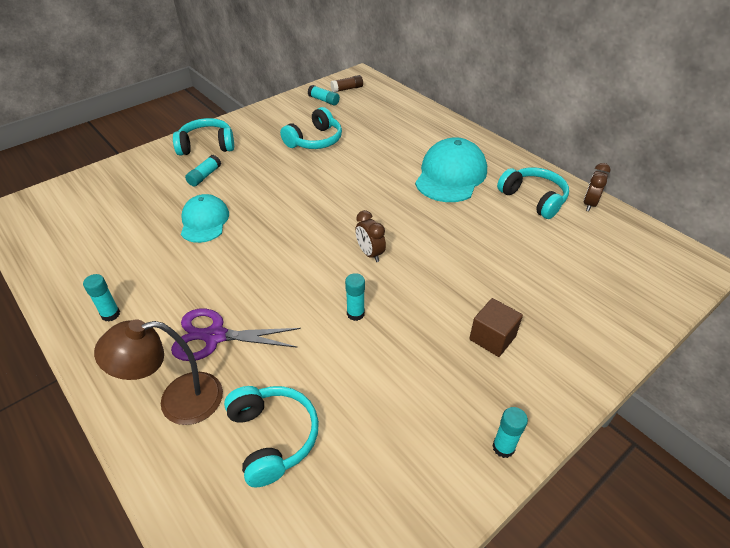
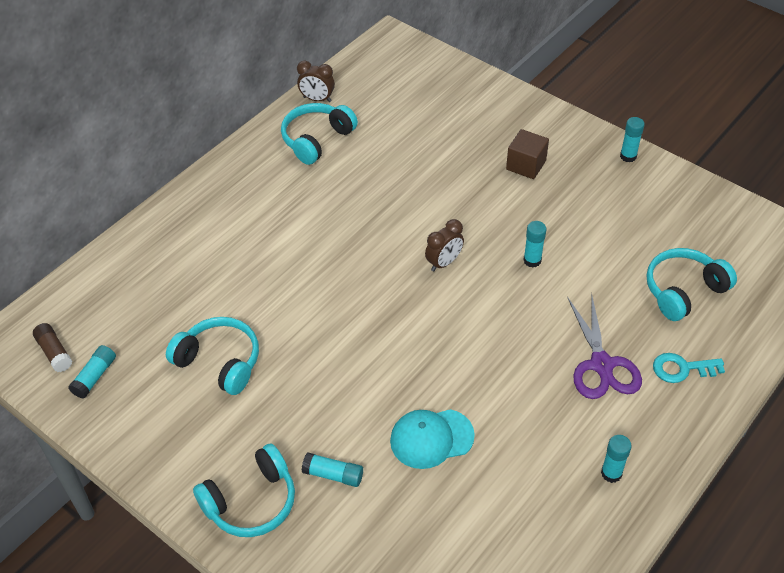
camera: 100 degrees left, 5 degrees up
(177, 401) = (682, 369): brown lamp -> turquoise key
(207, 146) = (251, 502): turquoise headphones -> turquoise headphones turned 105 degrees counterclockwise
(451, 175) = (283, 208): turquoise cap -> none

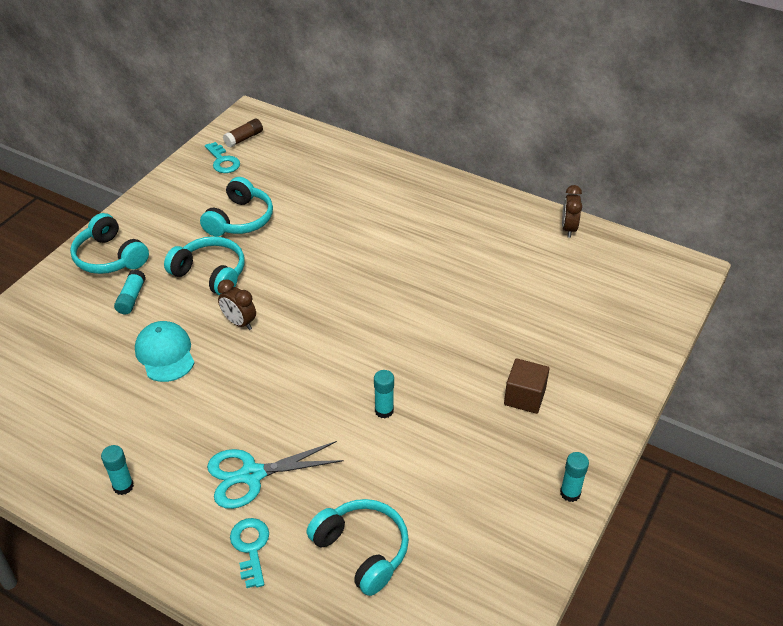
camera: 80 degrees right, 5 degrees down
(95, 376) = (223, 161): turquoise glue stick -> turquoise key
(316, 139) = (511, 236): turquoise headphones -> turquoise headphones (210, 274)
(444, 263) = (369, 343): brown clock -> brown clock (239, 322)
(601, 365) = (251, 475): purple scissors -> turquoise scissors

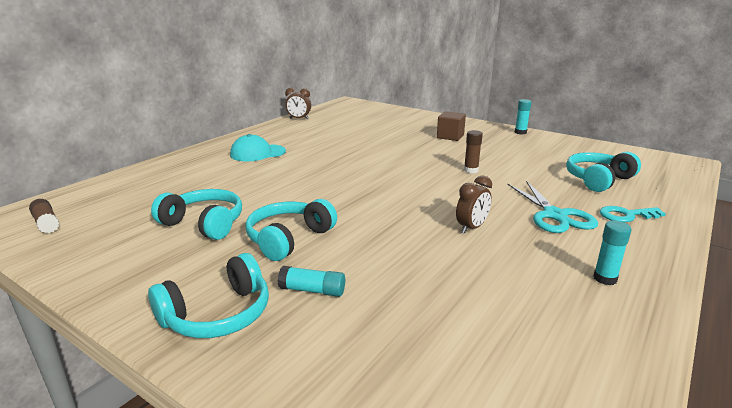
camera: 85 degrees left, 20 degrees down
(165, 354) = (412, 262): turquoise cap -> turquoise cap (257, 153)
(223, 161) = (78, 235): turquoise key -> none
(239, 322) = (369, 222): brown clock -> brown clock (471, 228)
(384, 411) = (471, 170): turquoise glue stick -> brown glue stick

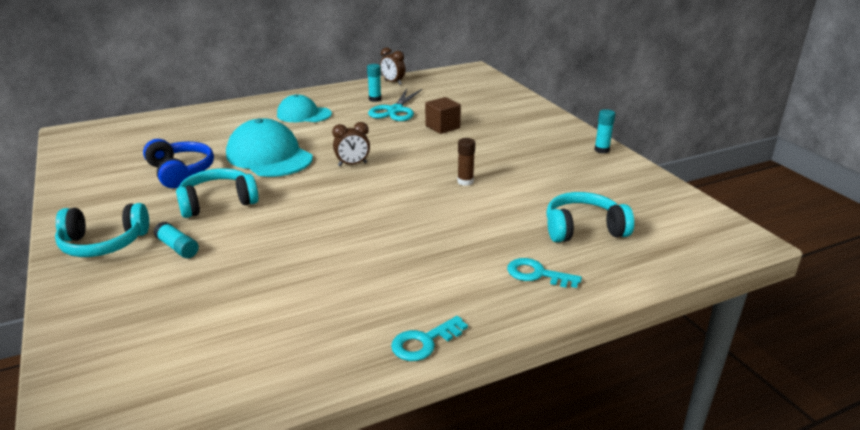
camera: 30 degrees right, 5 degrees up
(46, 223) = (91, 142): brown glue stick -> none
(204, 224) = (180, 172): turquoise headphones -> blue headphones
(278, 190) = (269, 156): none -> turquoise cap
(450, 136) = (511, 137): brown cube -> brown cube (442, 127)
(471, 228) = (367, 238): brown clock -> brown clock (352, 164)
(555, 215) = (463, 251): turquoise scissors -> turquoise scissors (395, 110)
(605, 278) = (401, 320): turquoise glue stick -> turquoise glue stick (375, 99)
(650, 288) = (424, 342): none -> turquoise key

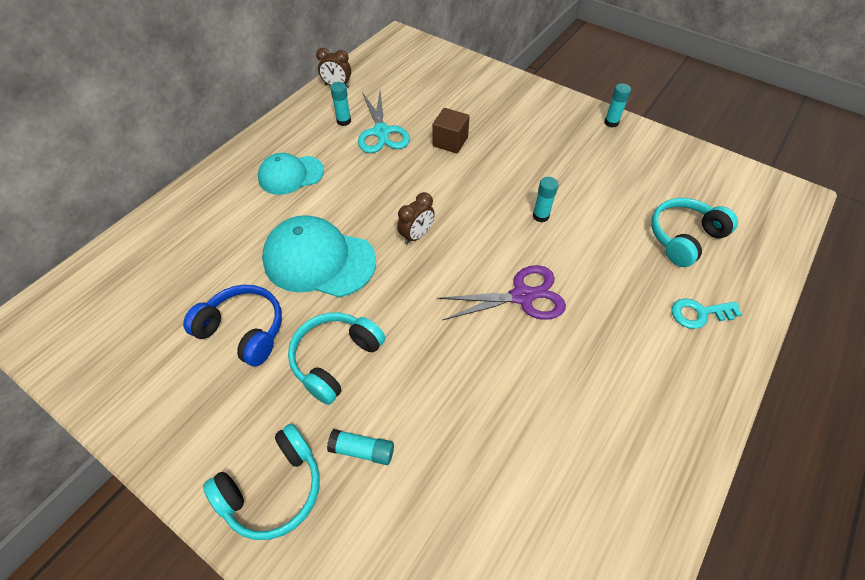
camera: 30 degrees left, 25 degrees up
(392, 216) = (522, 296): none -> purple scissors
(424, 342) = (693, 447): turquoise key -> none
(465, 181) = (540, 216): brown glue stick -> turquoise glue stick

